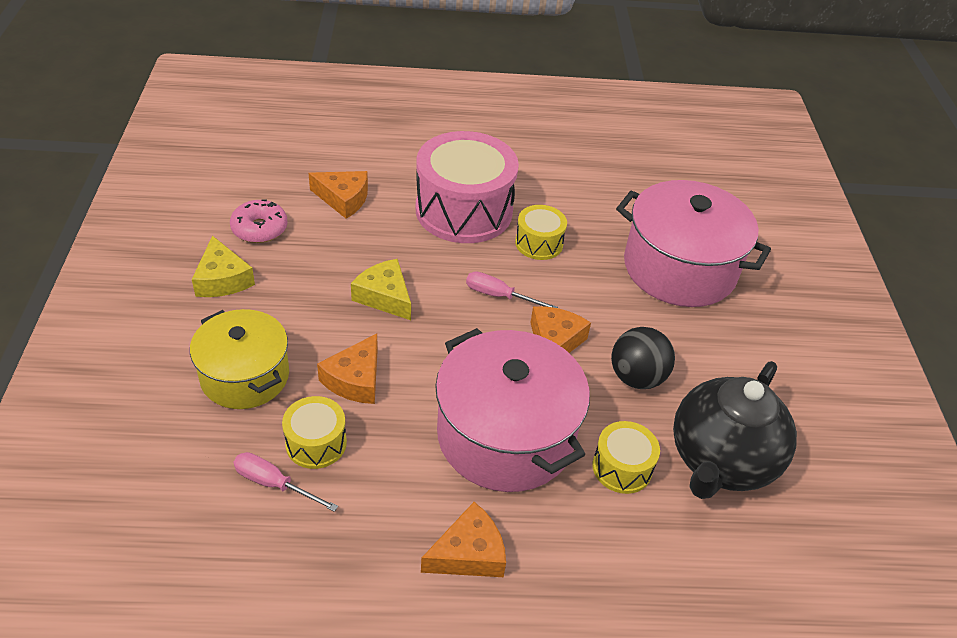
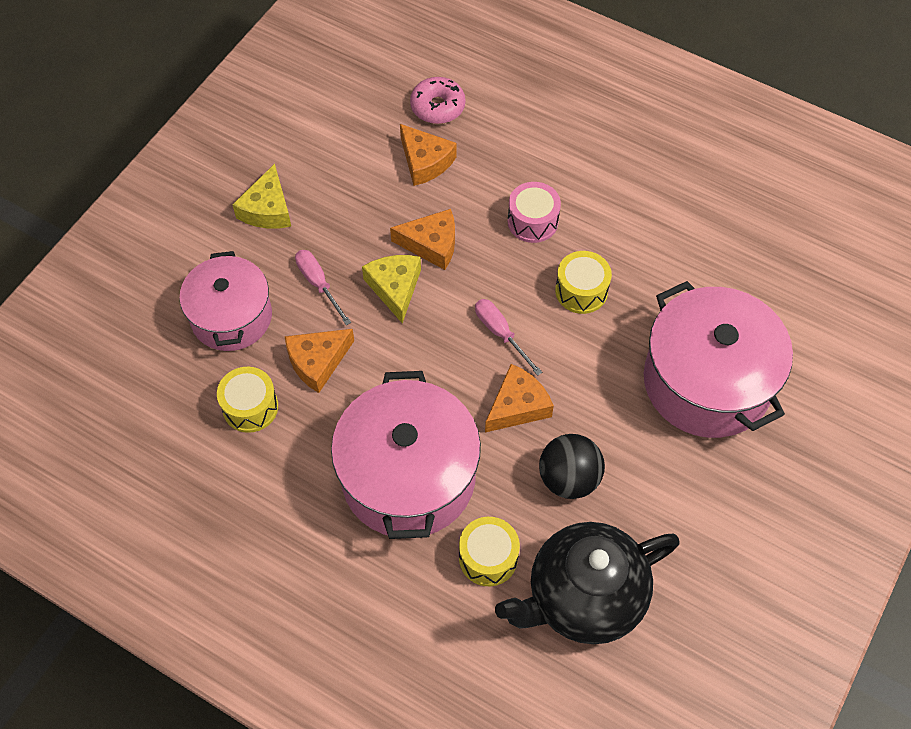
camera: 35 degrees right, 15 degrees up
(245, 376) = (231, 317): yellow pot -> pink pot
(259, 229) = (329, 166): pink donut -> pink donut (437, 107)
(274, 484) = (198, 428): pink screwdriver -> pink screwdriver (318, 284)
(464, 210) = (532, 221): pink drum -> pink drum, size x0.48
(468, 553) = (307, 564): orange cheese -> orange cheese (431, 244)

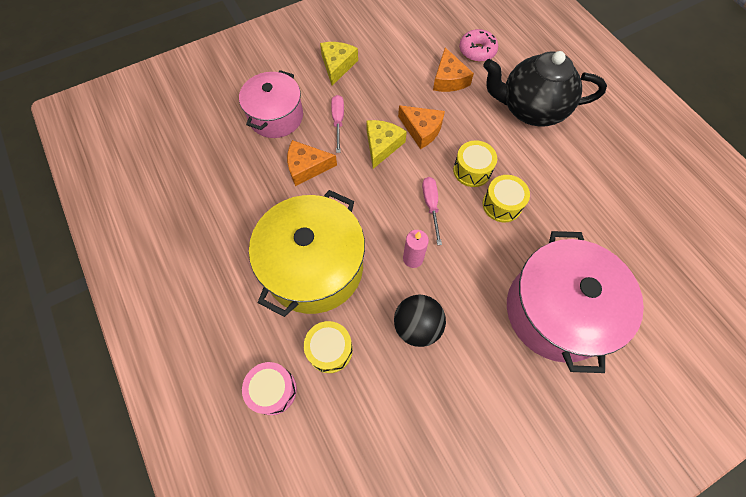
camera: 30 degrees right, 5 degrees up
(250, 407) = (250, 174): yellow drum -> yellow drum (472, 170)
(267, 209) = (337, 65): yellow cheese -> yellow cheese turned 150 degrees clockwise
(408, 477) = (314, 267): pink pot -> yellow pot
(517, 406) = (413, 258): orange cheese -> pink candle
(532, 221) = (496, 145): pink drum -> pink drum (273, 390)
(583, 597) = (376, 417): black teapot -> black teapot (531, 109)

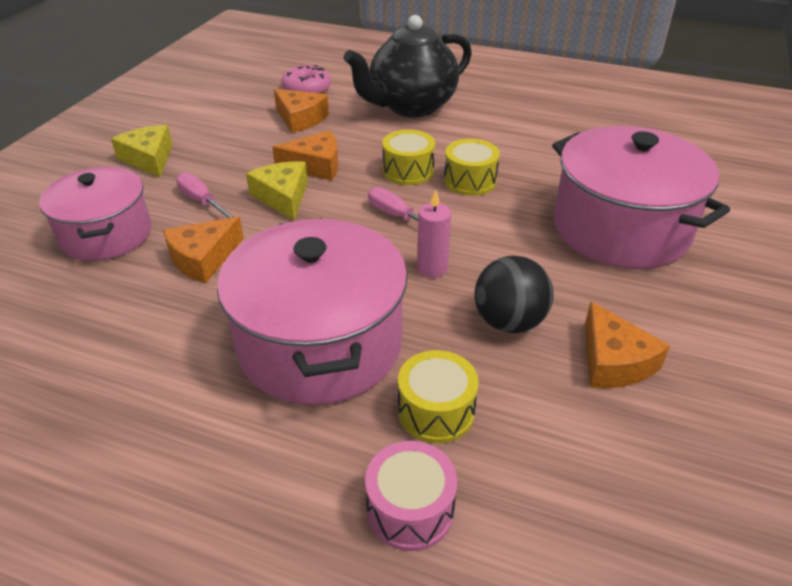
camera: 40 degrees left, 25 degrees down
(314, 267) = (320, 344): yellow pot -> pink pot
(445, 395) = (613, 361): none -> orange cheese

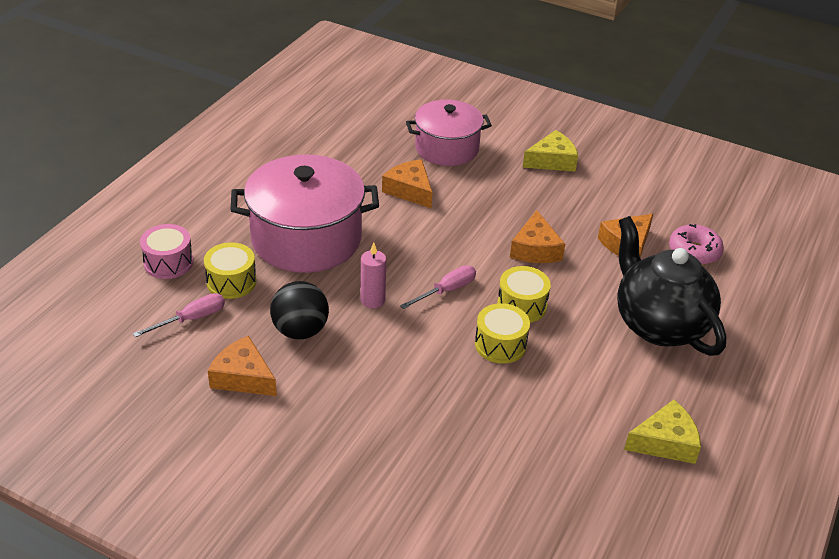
camera: 95 degrees right, 0 degrees up
(202, 202) = (483, 188): pink screwdriver -> pink screwdriver (191, 319)
(283, 197) = (485, 229): yellow cheese -> yellow cheese (665, 442)
(613, 361) = (243, 377): orange cheese -> orange cheese turned 45 degrees clockwise
(620, 229) = (404, 434): pink pot -> none

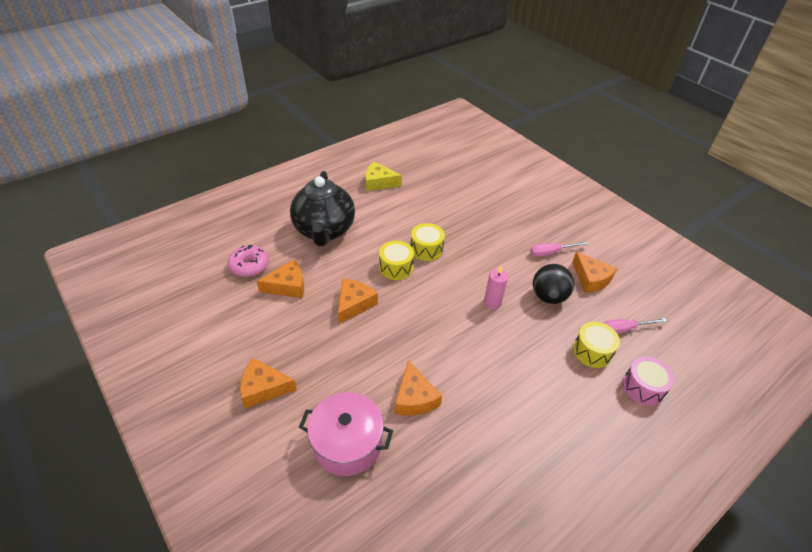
camera: 155 degrees left, 5 degrees up
(306, 238) = (524, 374): pink pot -> none
(446, 290) = (438, 293): pink screwdriver -> pink screwdriver (551, 252)
(552, 161) = (263, 388): yellow cheese -> orange cheese

